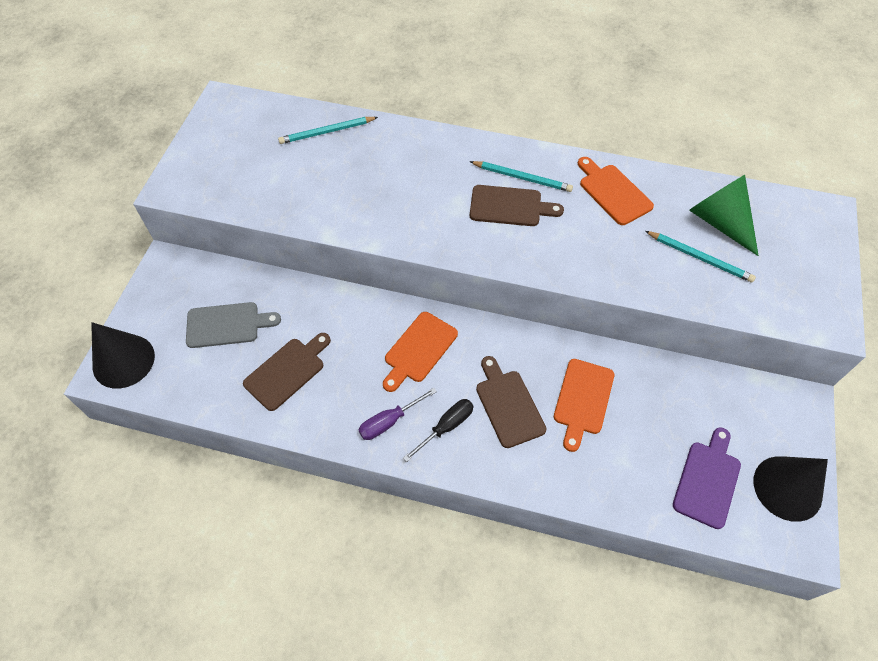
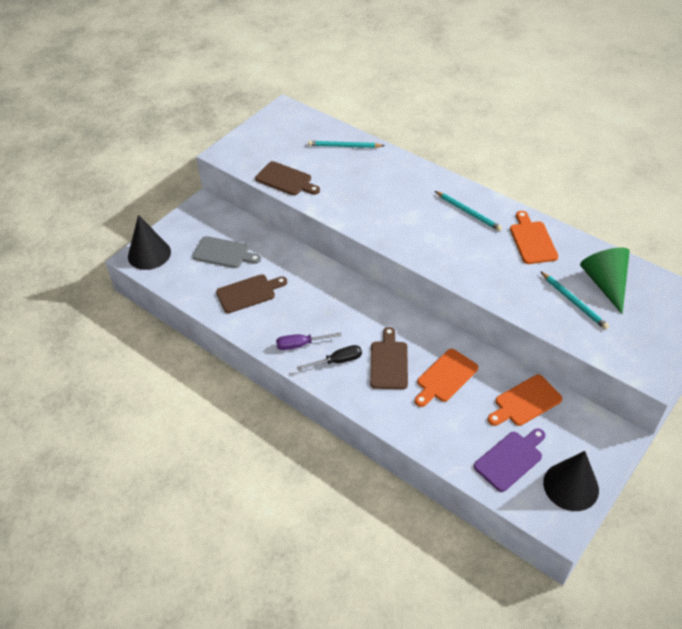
camera: 25 degrees right, 10 degrees down
(419, 350) = (344, 308): orange cutting board -> orange cutting board (525, 402)
(510, 206) = (448, 228): brown cutting board -> brown cutting board (286, 180)

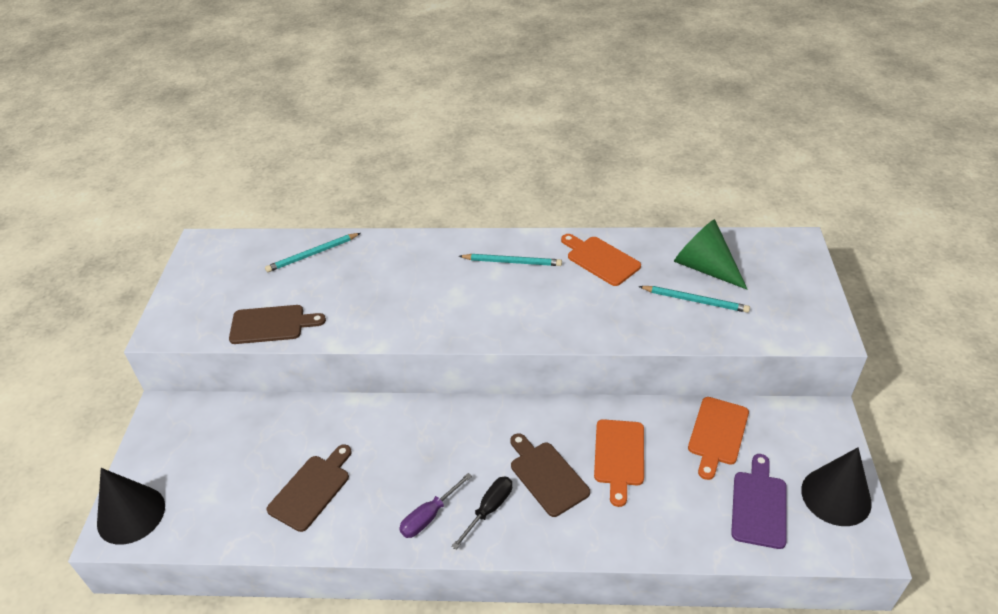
camera: 35 degrees left, 5 degrees down
(224, 253) = (239, 457): grey cutting board -> none

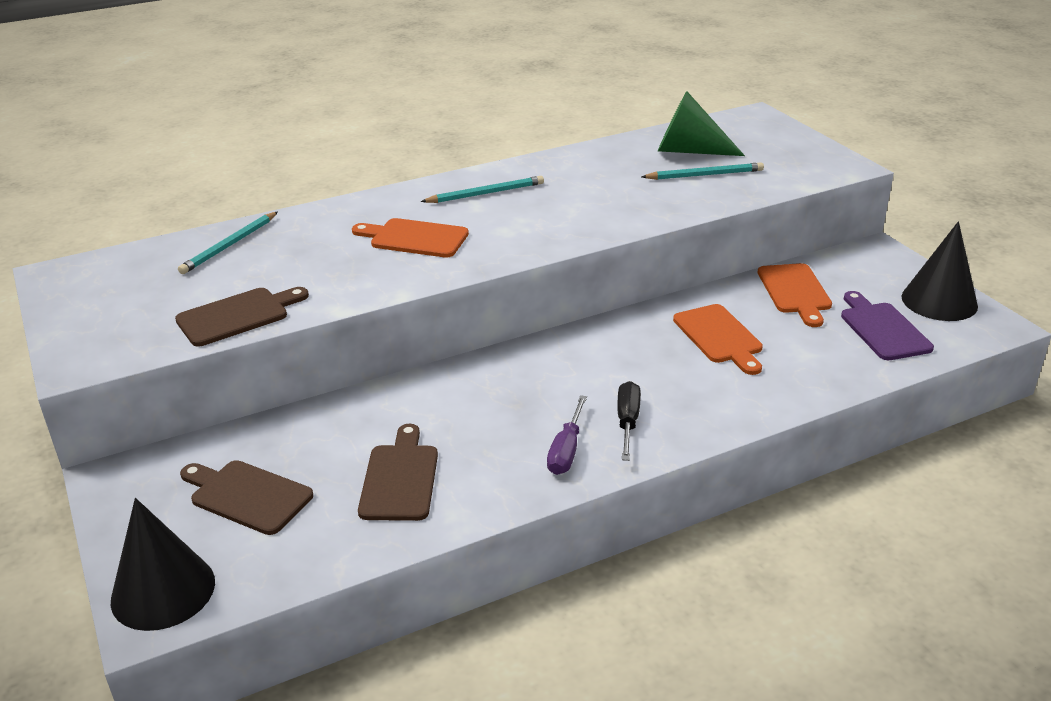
camera: 30 degrees left, 10 degrees down
(546, 475) = (661, 375): brown cutting board -> brown cutting board (247, 496)
(600, 259) = (579, 169): orange cutting board -> orange cutting board (414, 238)

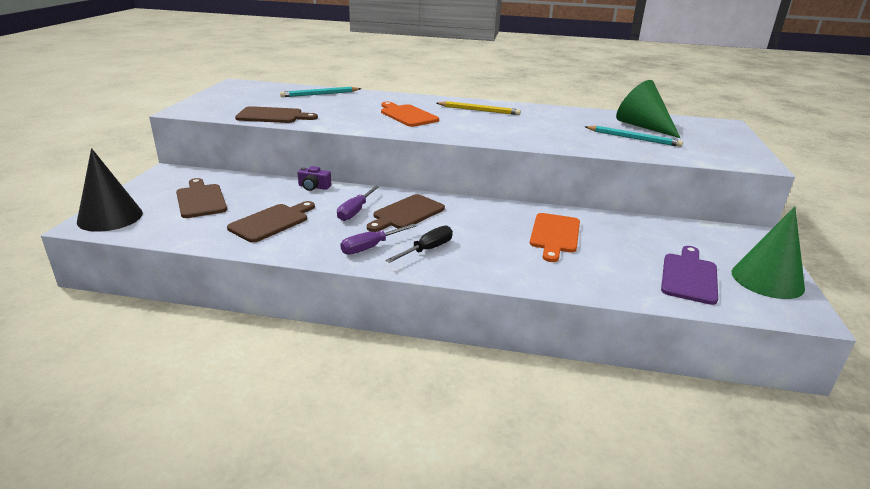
camera: 35 degrees right, 5 degrees down
(368, 399) = (314, 187): none -> purple camera
(476, 411) = (355, 211): none -> purple screwdriver
(486, 193) = (479, 110): turquoise pencil -> yellow pencil
(537, 384) = (406, 213): none -> brown cutting board
(795, 292) = (648, 233): orange cutting board -> none
(939, 301) = (767, 280): black cone -> green cone

